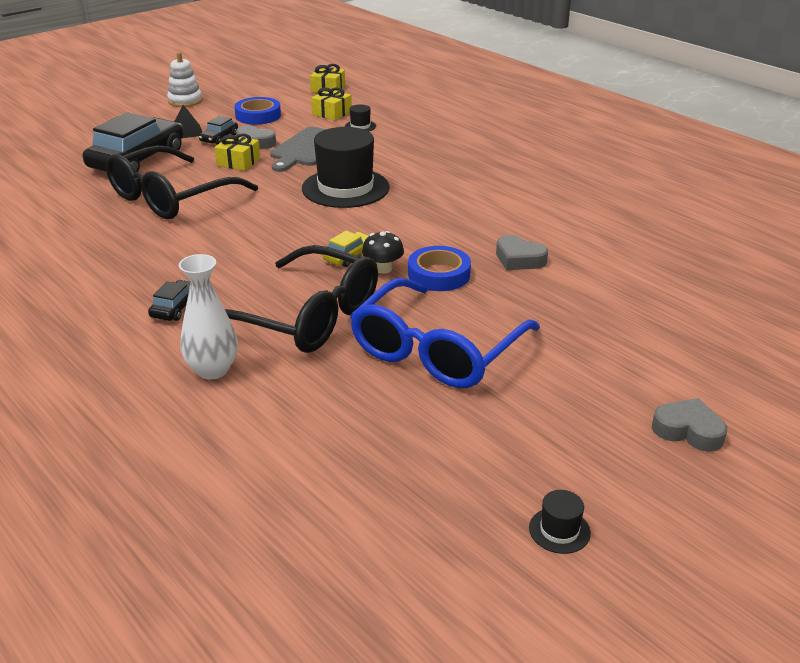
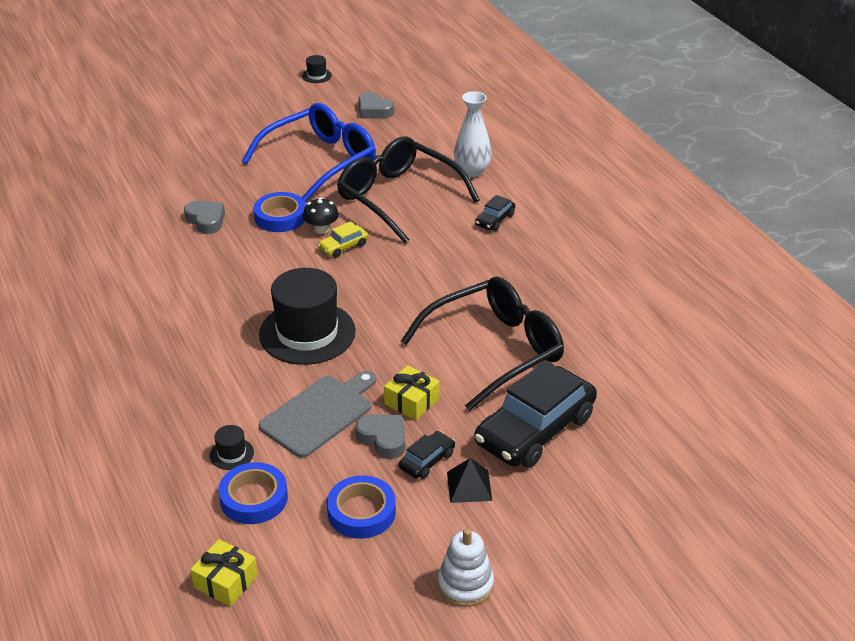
camera: 165 degrees left, 5 degrees up
(332, 113) = (254, 498): yellow gift -> blue tape
(688, 430) = (211, 101): grey heart -> grey heart (374, 110)

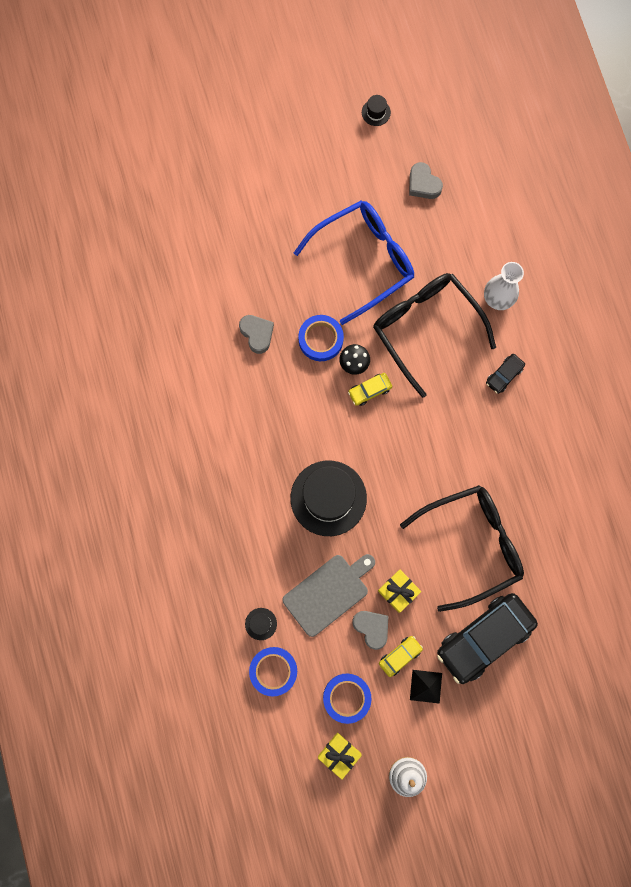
camera: 10 degrees right, 40 degrees up
(226, 581) = (249, 744): yellow gift -> yellow gift (339, 754)
(427, 461) = (400, 656): black car -> yellow car

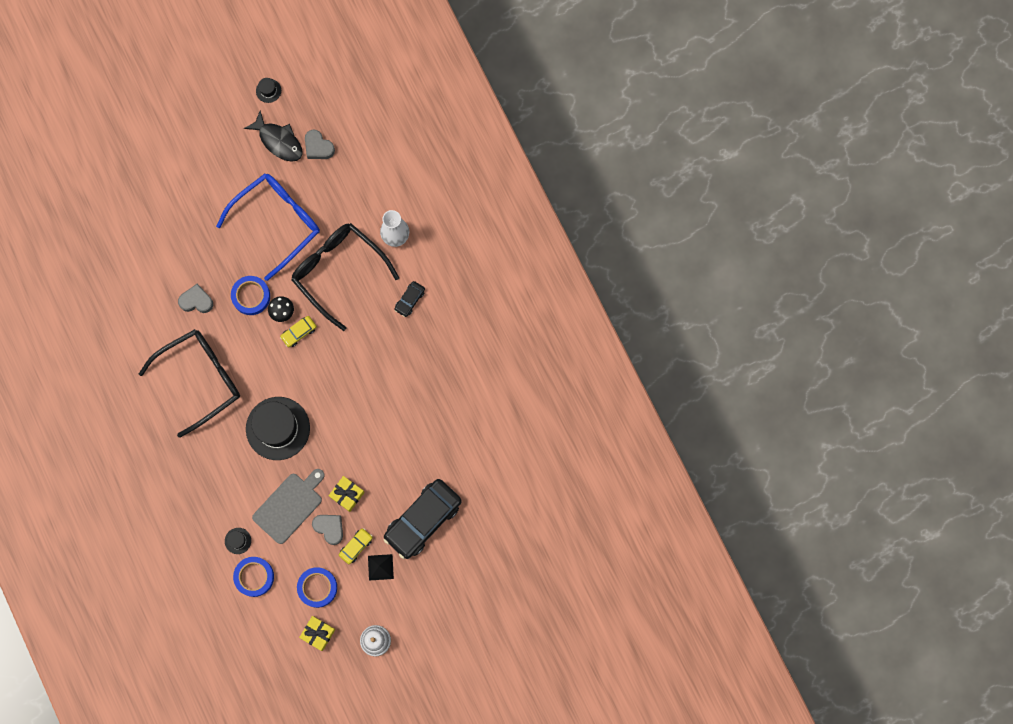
camera: 10 degrees left, 0 degrees up
(257, 334) = (196, 301): grey heart -> grey heart turned 45 degrees counterclockwise
(379, 170) = (278, 141): none -> black fish
(473, 544) = (403, 445): black glasses -> black glasses (201, 378)

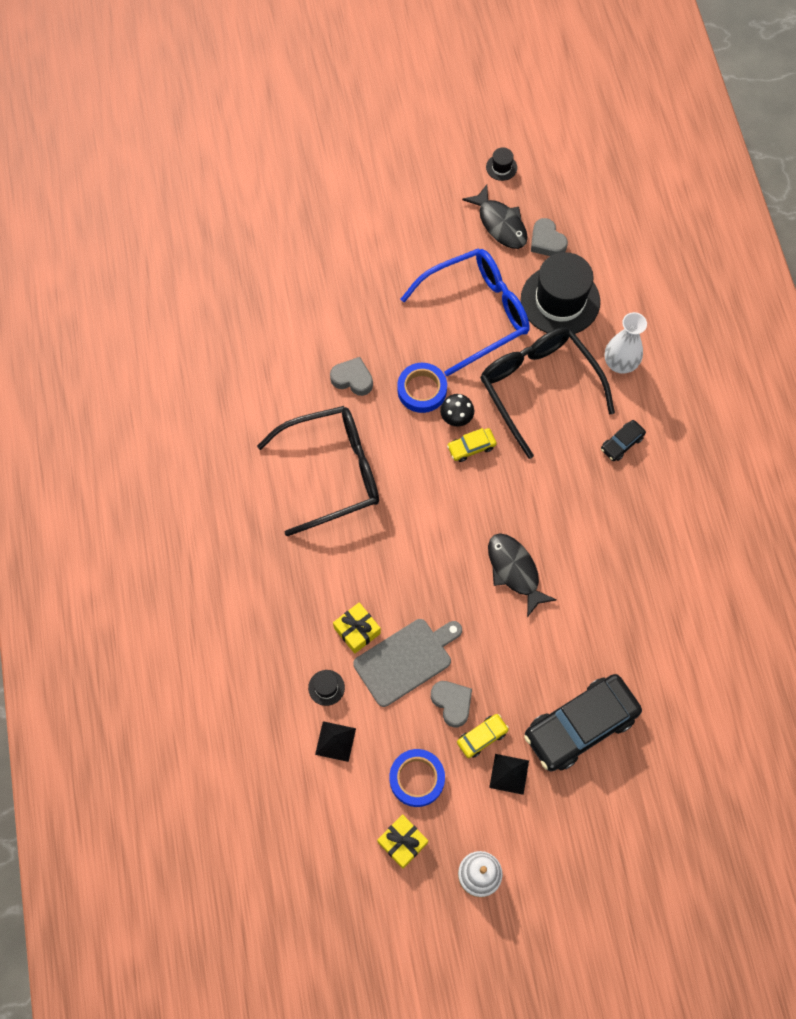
camera: 15 degrees right, 10 degrees down
(254, 577) = (335, 741): blue tape -> black pyramid
(278, 428) = (415, 557): black hat -> black hat (560, 300)
(347, 494) = (486, 665): yellow gift -> yellow gift (357, 630)
(352, 419) = (515, 571): none -> black fish

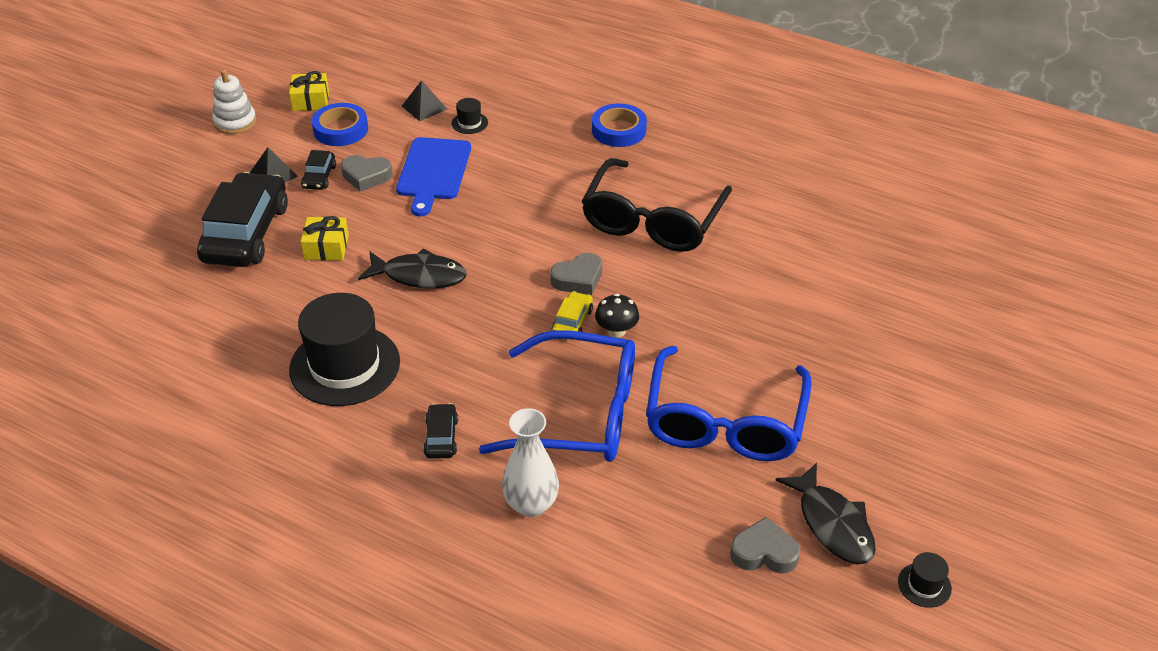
camera: 130 degrees right, 25 degrees down
(352, 379) = (739, 284): grey heart -> grey heart (578, 279)
(357, 630) = (492, 160): yellow gift -> yellow gift (326, 247)
(406, 660) = (433, 172): grey cutting board -> blue cutting board
(422, 390) = (674, 324): blue tape -> blue tape (619, 130)
(482, 737) = (319, 177): yellow car -> black car
(500, 224) = (832, 524): black fish -> black fish turned 120 degrees counterclockwise
(538, 386) = (582, 414): black glasses -> blue glasses
(560, 300) = (668, 507): black hat -> black hat (345, 365)

